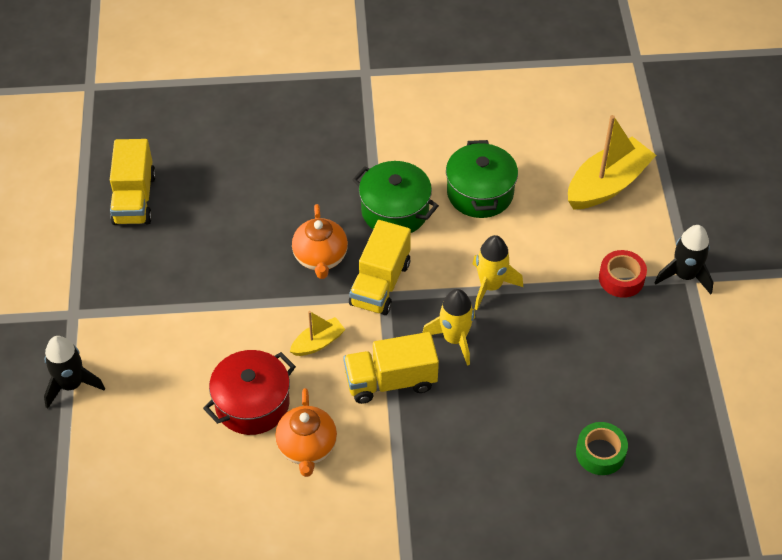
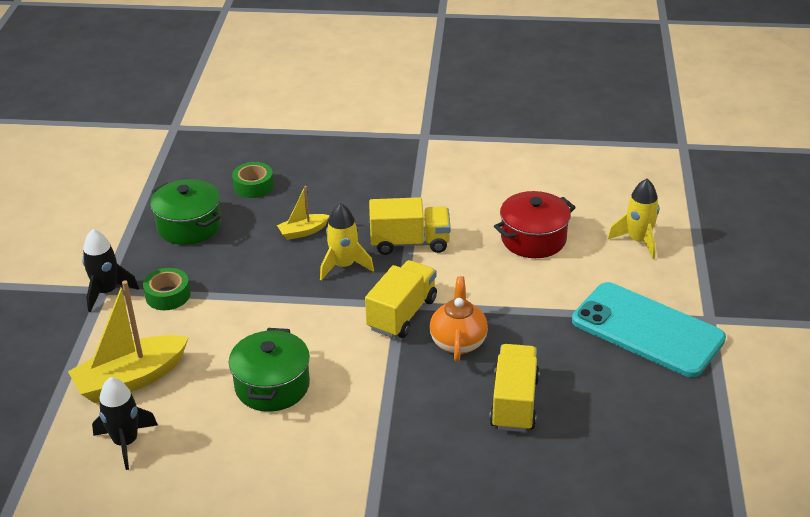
camera: 170 degrees left, 15 degrees down
(71, 385) = (698, 266): black rocket -> black rocket (126, 442)
(134, 199) = (664, 421): yellow truck -> yellow truck (514, 403)
(137, 293) = (647, 330): none -> turquoise phone
(307, 448) = (488, 208): orange teapot -> none
(318, 343) = (470, 274): yellow boat -> yellow boat (303, 232)
(395, 211) = (370, 378): green pot -> green pot (189, 226)
(490, 286) = (295, 302): yellow rocket -> yellow rocket (638, 241)
(621, 279) = (168, 295): red tape -> green tape

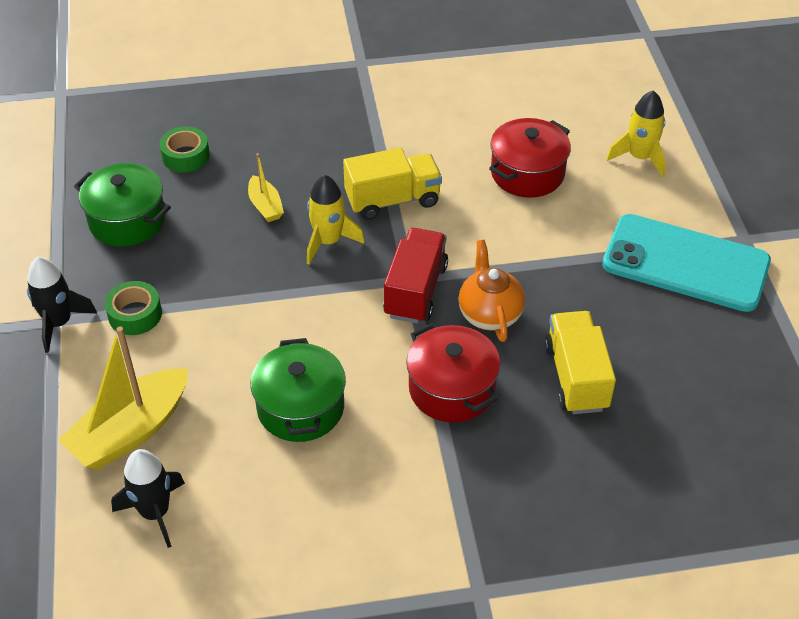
camera: 15 degrees left, 10 degrees up
(303, 232) = (265, 206): yellow boat -> yellow boat turned 75 degrees counterclockwise
(402, 314) = (415, 290): yellow truck -> red truck
(403, 393) = (451, 389): none -> red pot

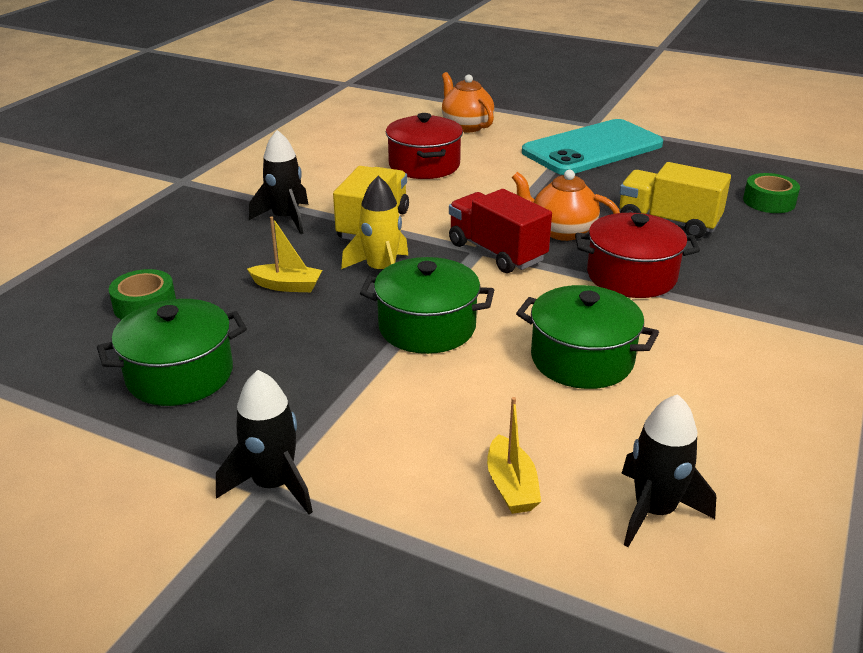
camera: 55 degrees left, 15 degrees down
(131, 431) = (511, 486): yellow boat -> yellow boat, size x0.51
(135, 314) = (332, 420): green tape -> green tape (769, 201)
(274, 305) = (427, 327): none -> green pot
(357, 149) = (286, 219): none -> black rocket
(639, 157) = (466, 126): yellow rocket -> orange teapot

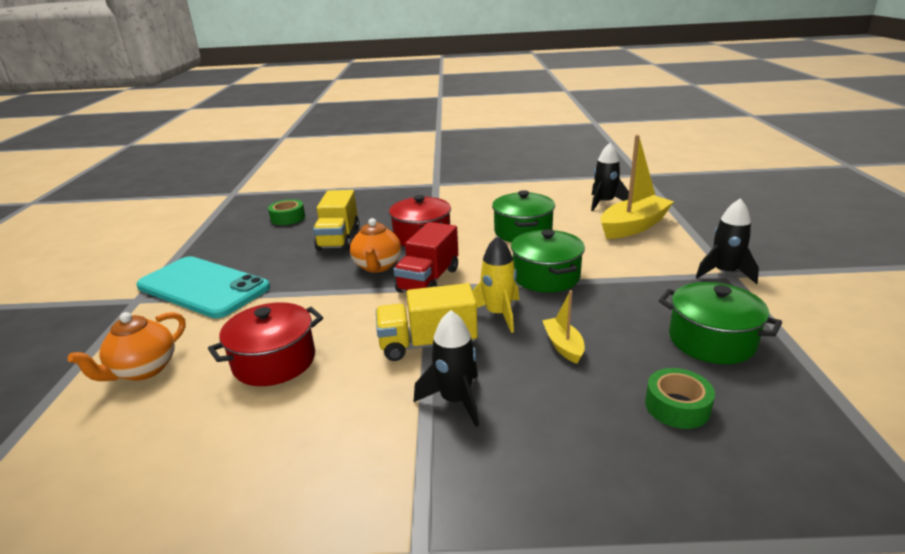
camera: 115 degrees left, 5 degrees down
(511, 486) = (633, 226): yellow boat -> yellow boat, size x1.95

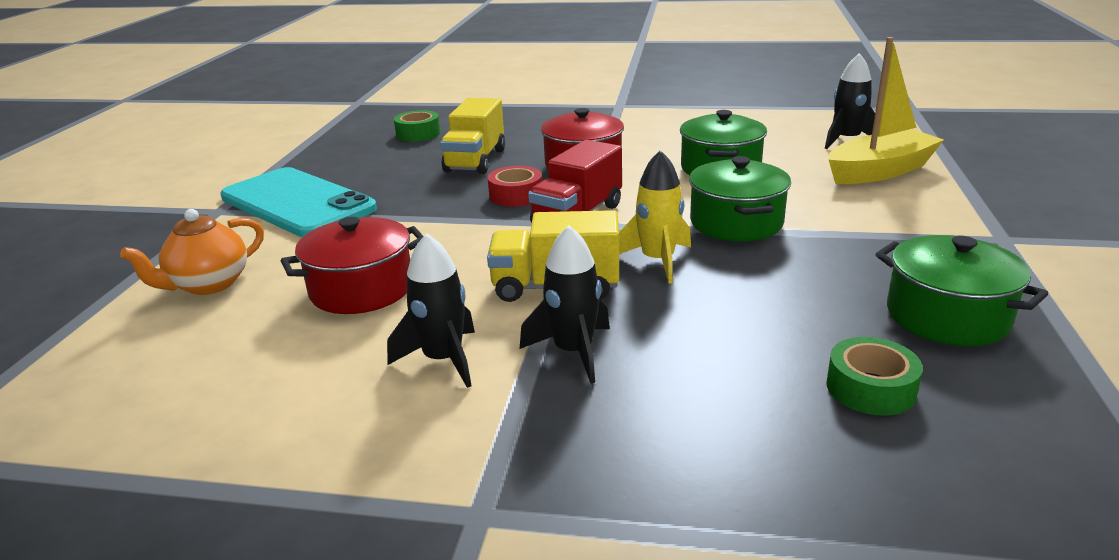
camera: 10 degrees right, 0 degrees up
(377, 266) = (516, 195): orange teapot -> red tape
(563, 346) = (734, 304): yellow boat -> none
(724, 273) = (995, 236): black rocket -> black rocket (443, 360)

